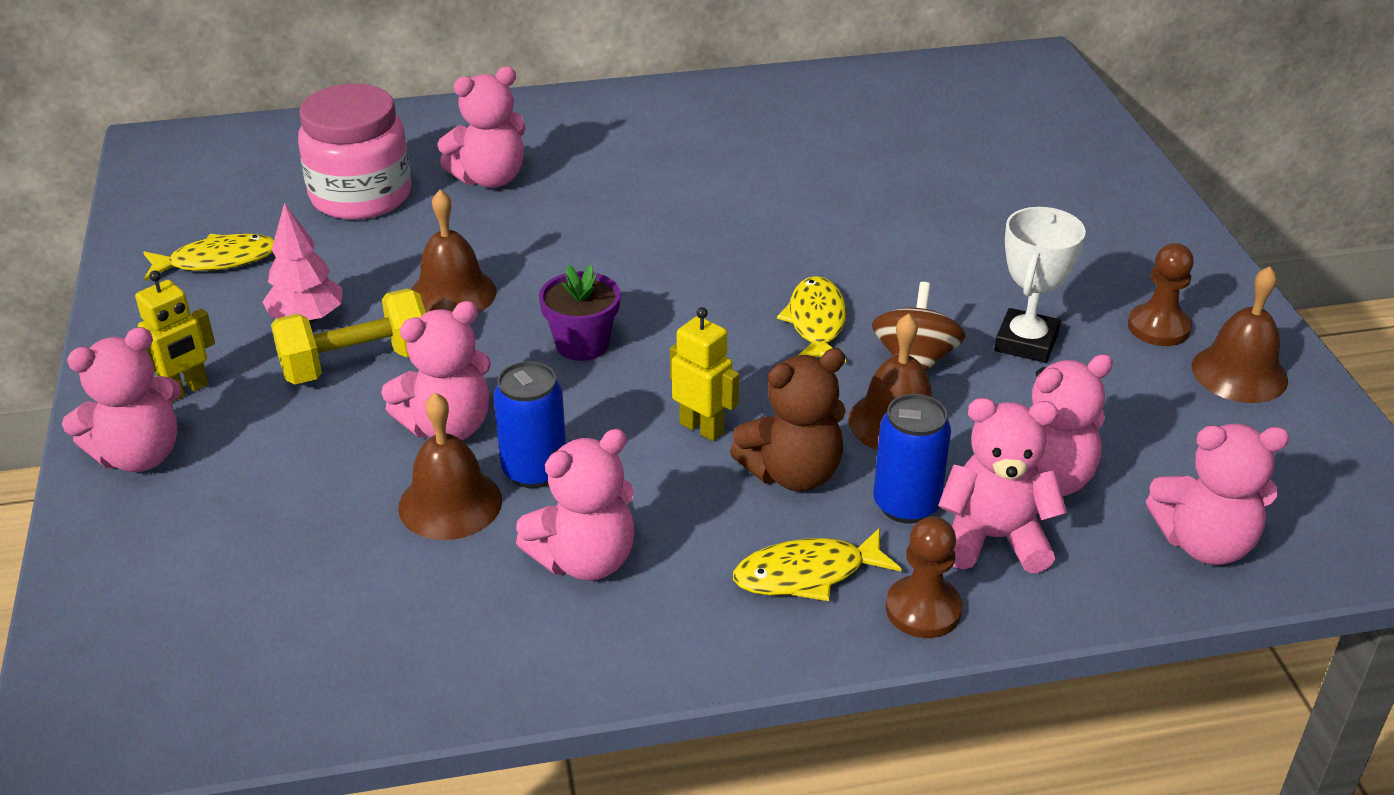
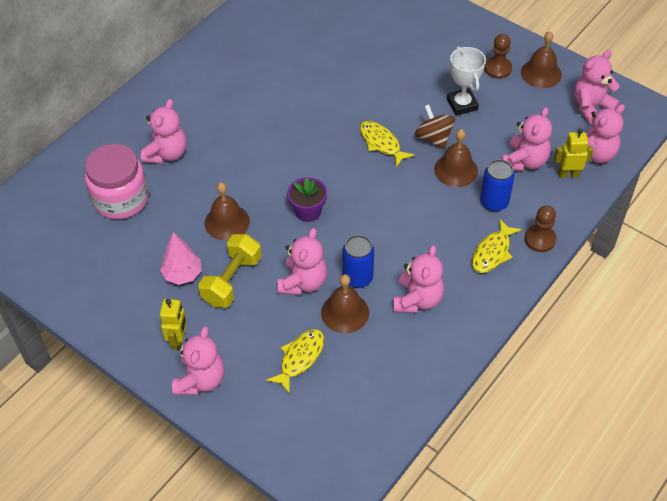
camera: 40 degrees left, 15 degrees up
(217, 261) = (102, 274): yellow fish -> yellow fish (300, 358)
(702, 428) = (394, 218): yellow robot -> yellow robot (568, 174)
(793, 473) = (445, 215): brown teddy bear -> none
(994, 538) = (533, 196): pink teddy bear -> pink teddy bear (591, 107)

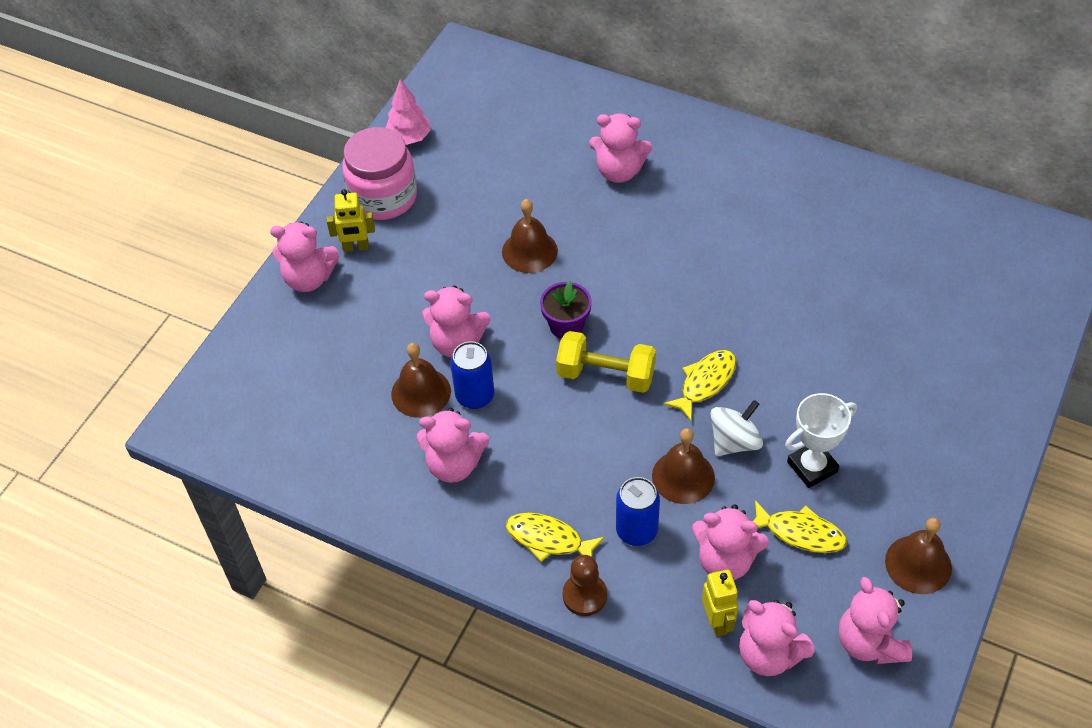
camera: 80 degrees right, 0 degrees up
(121, 199) = (539, 149): pink jar -> pink jar (383, 197)
(182, 274) = (445, 229): pink tree -> pink tree (409, 138)
(232, 280) = (445, 275): yellow dumbbell -> yellow dumbbell (606, 375)
(300, 358) = (349, 361): yellow fish -> yellow fish (800, 533)
(434, 138) = (734, 442): brown spinning top -> white spinning top
(498, 68) = (905, 504): brown pawn -> none
(591, 107) = (869, 643): pink teddy bear -> pink teddy bear turned 150 degrees counterclockwise

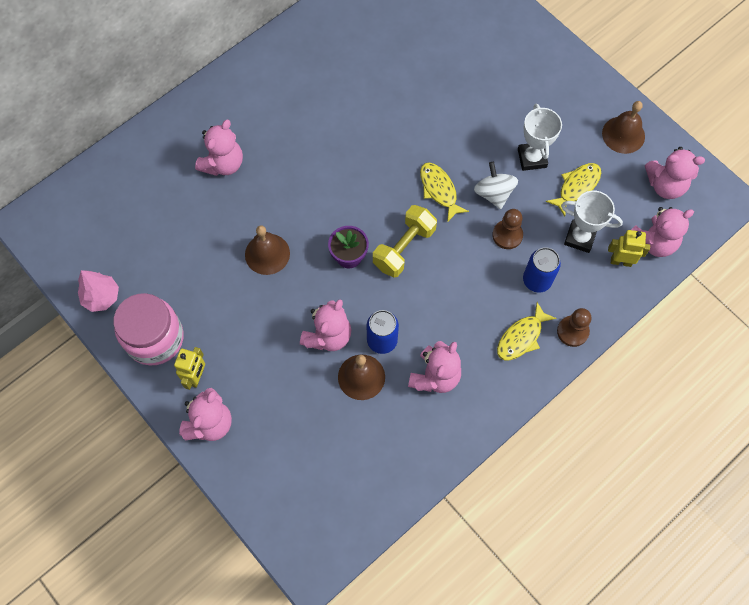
camera: 70 degrees left, 15 degrees up
(683, 476) = (507, 235): brown bell -> brown pawn
(725, 561) = (579, 238): pink teddy bear -> white trophy

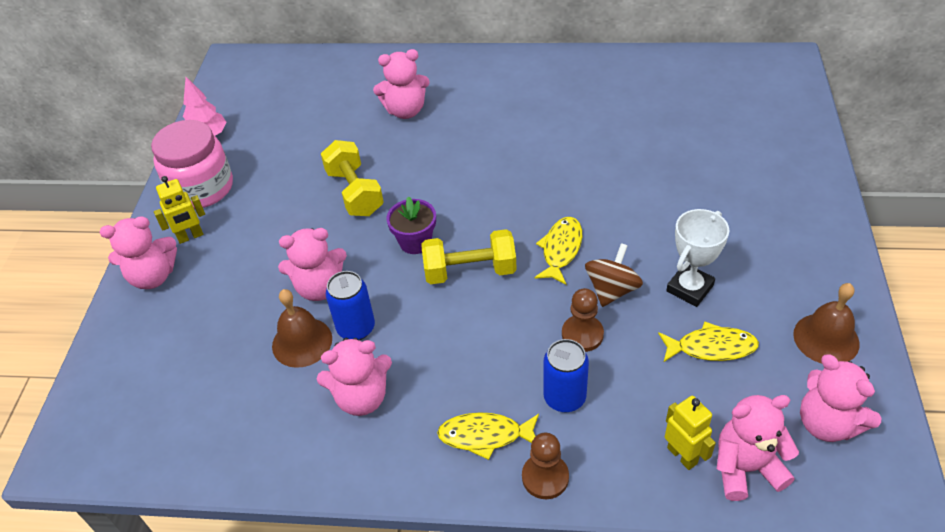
camera: 50 degrees right, 20 degrees down
(267, 254) = (355, 192): brown bell -> yellow dumbbell
(493, 193) = (612, 290): white spinning top -> brown spinning top
(579, 238) = (659, 396): white trophy -> none
(653, 242) = (746, 468): pink teddy bear -> pink teddy bear turned 150 degrees clockwise

